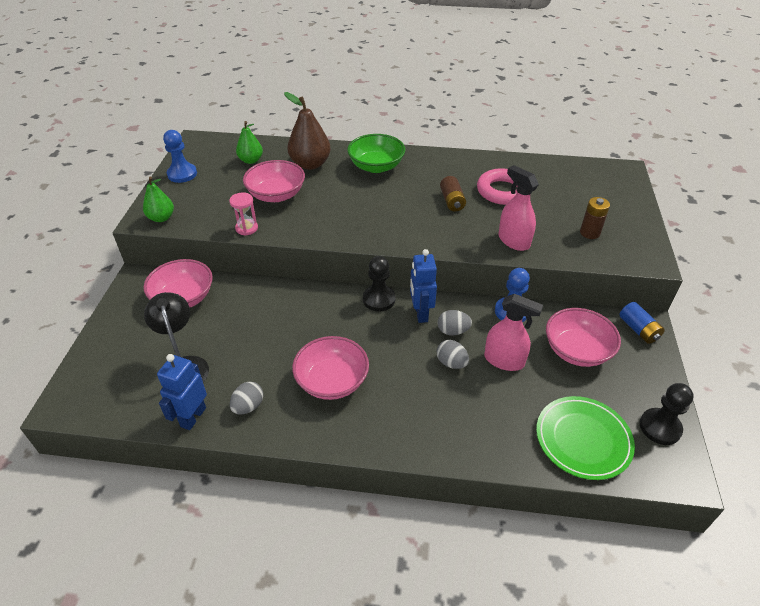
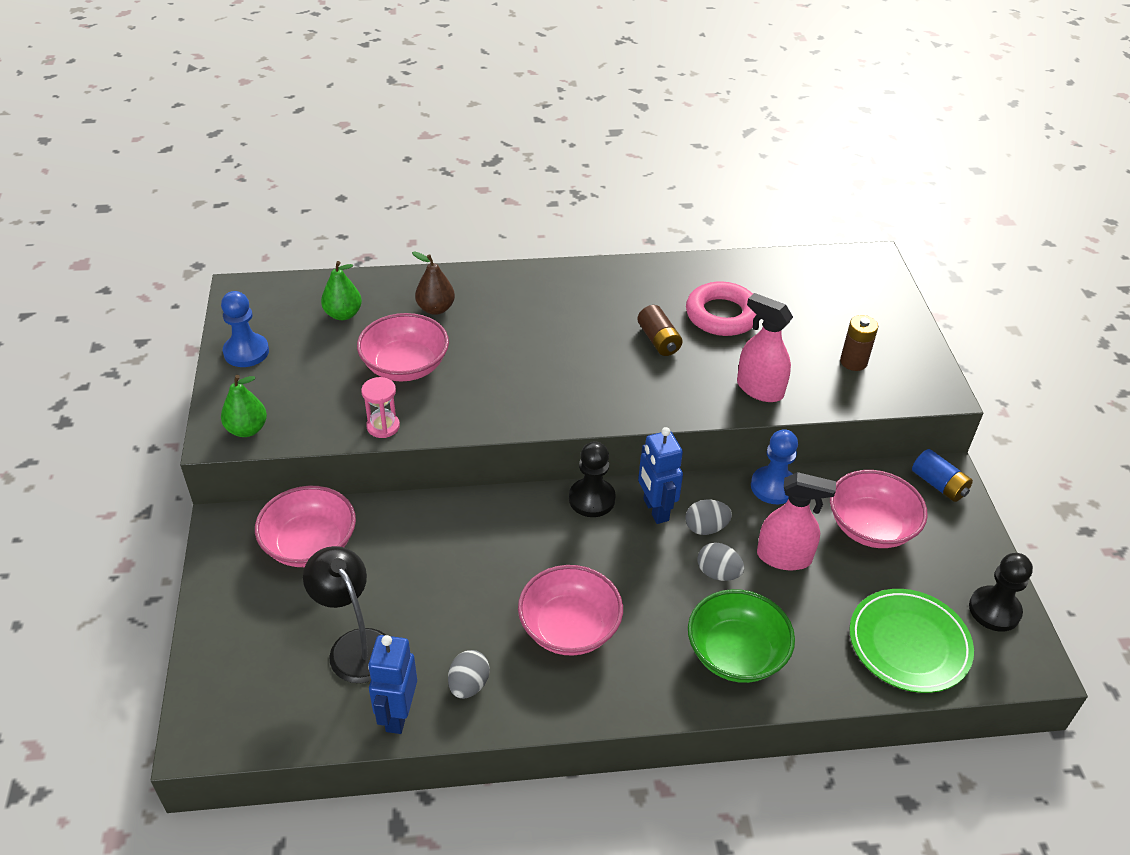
camera: 15 degrees left, 0 degrees up
(310, 164) = (435, 308): brown pear -> brown pear, size x0.62
(376, 166) = (533, 299): green bowl -> green bowl (736, 653)

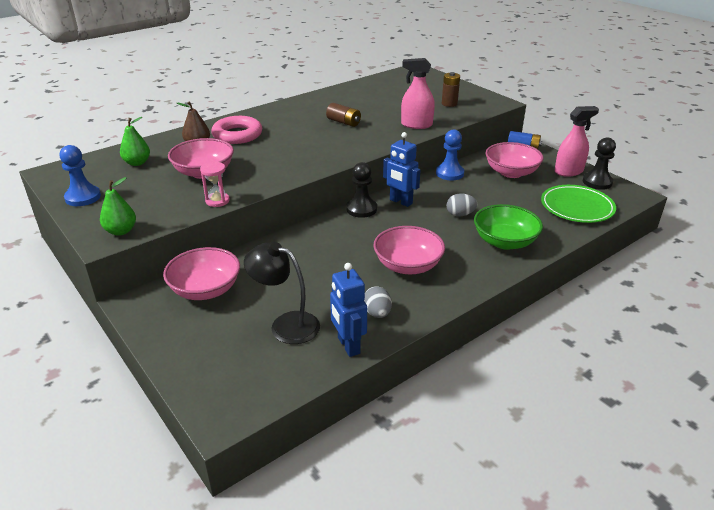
camera: 30 degrees left, 10 degrees down
(706, 528) = (434, 199): grey egg -> none
(722, 315) = (366, 105): pink ring -> pink ring (237, 135)
(784, 557) = (485, 197): pink spray bottle -> pink spray bottle (569, 171)

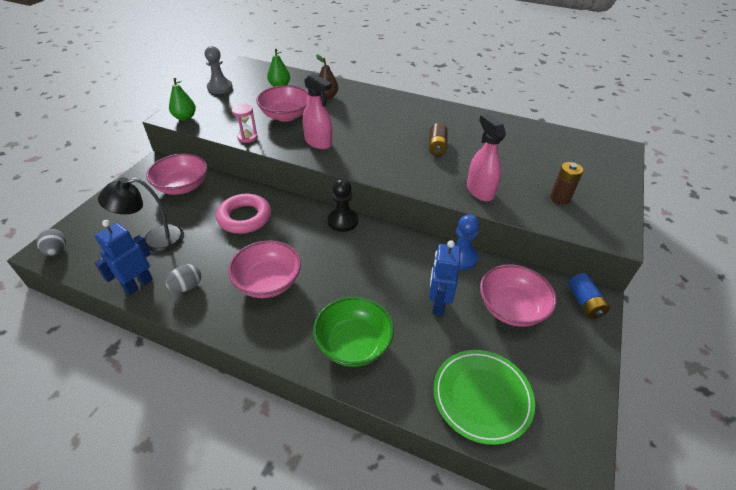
camera: 60 degrees right, 10 degrees up
(83, 197) = (220, 88): blue pawn -> grey pawn
(237, 135) = (359, 106): pink ring -> pink ring (245, 217)
(286, 324) = (154, 241): black lamp -> black lamp turned 105 degrees counterclockwise
(400, 202) = (374, 241): blue robot -> blue robot (438, 304)
(460, 214) = (383, 291): grey egg -> grey egg (57, 251)
(569, 171) = (569, 366): pink spray bottle -> pink spray bottle (318, 142)
(597, 182) = (570, 406): black pawn -> none

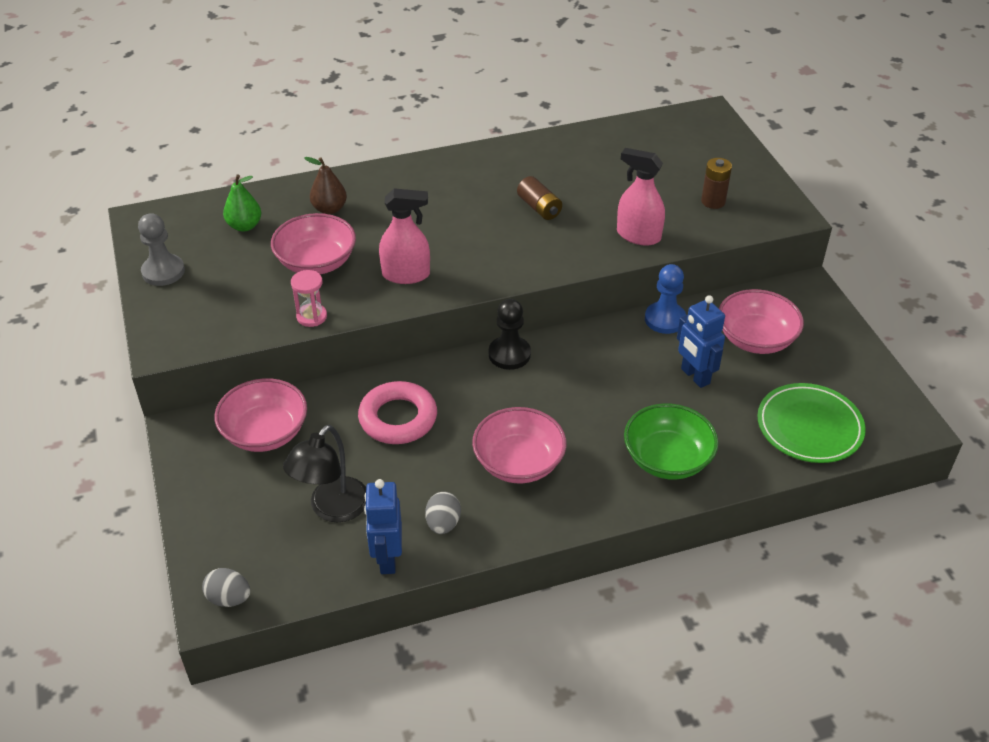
camera: 40 degrees left, 0 degrees up
(185, 117) = (186, 338): green pear -> none
(584, 302) = (804, 296): blue battery -> none

